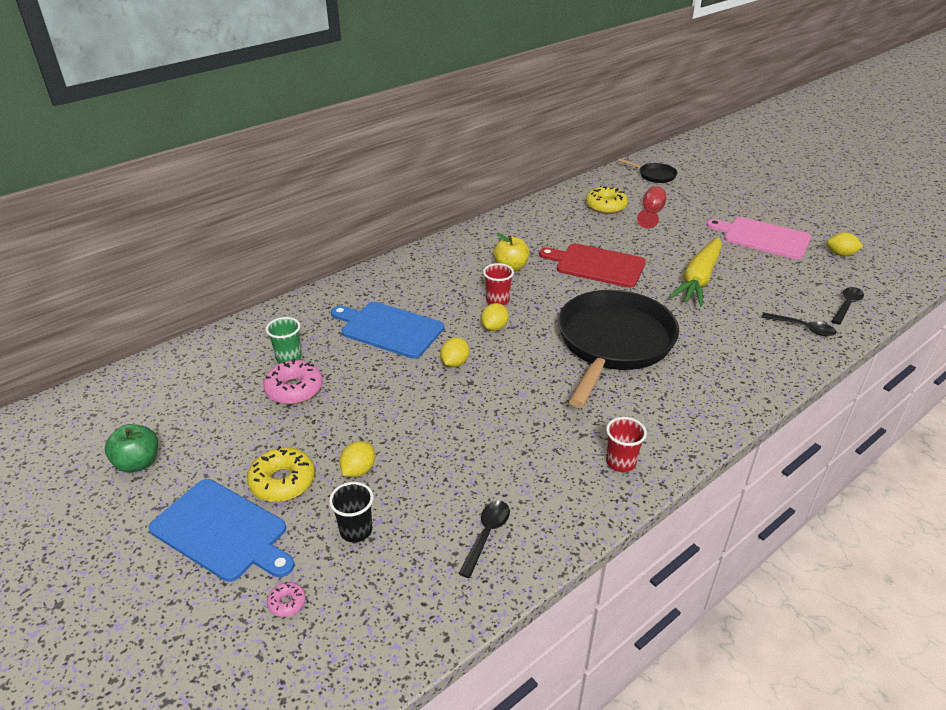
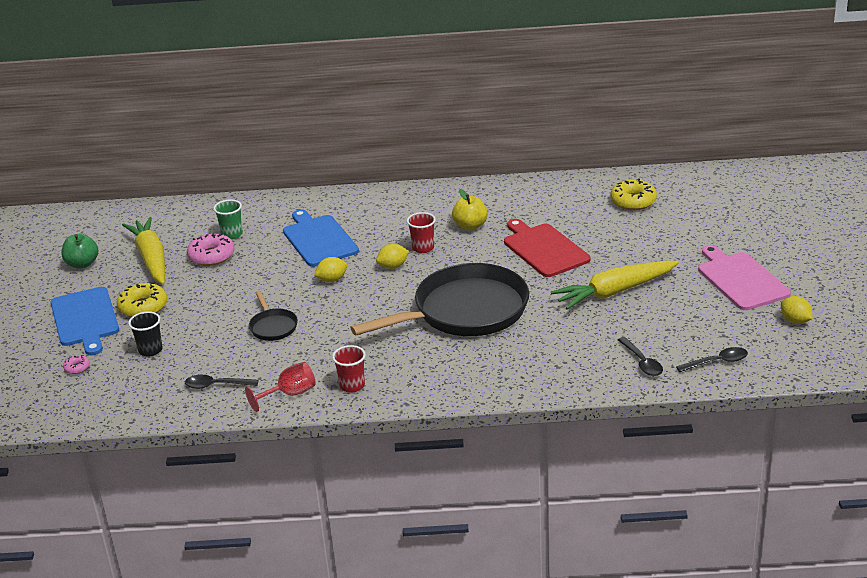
camera: 40 degrees right, 5 degrees down
(224, 420) = (151, 259): none -> yellow carrot
(358, 470) = (190, 319): yellow lemon -> none
(486, 535) = (216, 385): black spoon -> black spoon turned 150 degrees counterclockwise
(651, 213) = (666, 222): red goblet -> red goblet (289, 394)
(654, 175) = (731, 187): black pan -> black pan (273, 326)

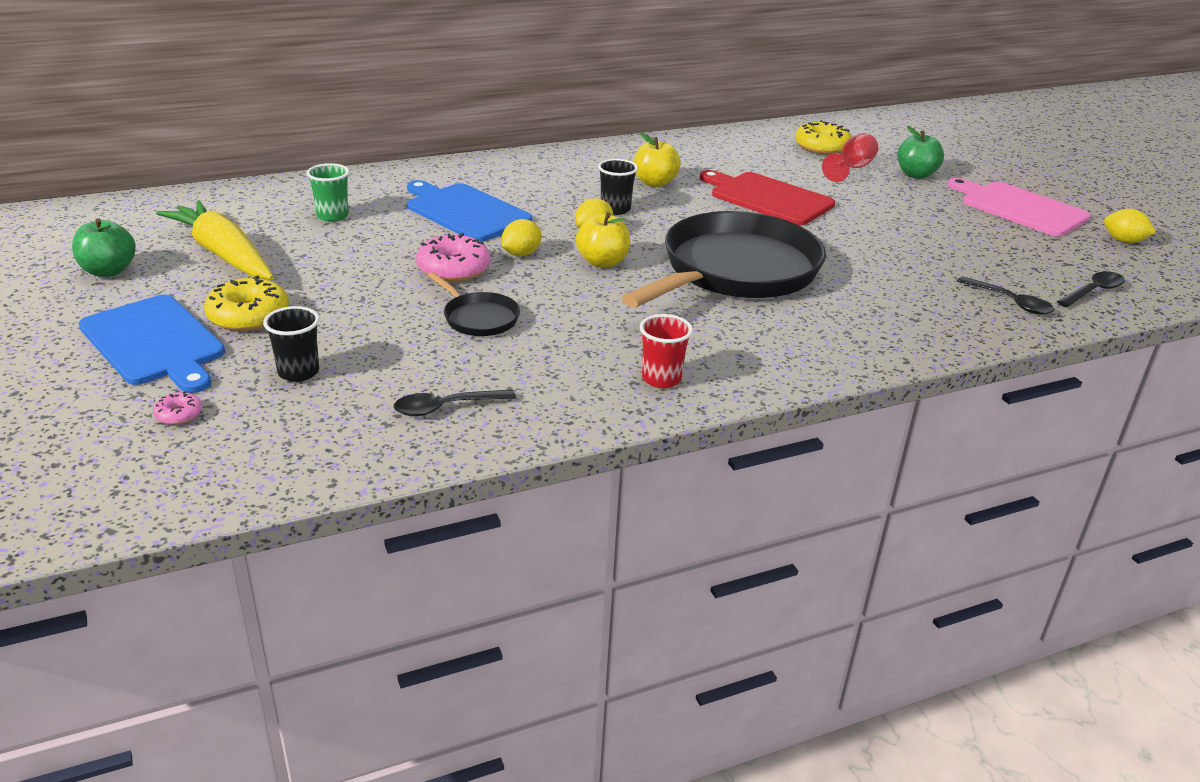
camera: 25 degrees left, 0 degrees up
(211, 256) = (319, 243): pink donut -> pink donut (453, 269)
(289, 394) = (576, 403): red goblet -> red goblet (852, 169)
(380, 293) = (602, 262): none -> yellow apple
(423, 248) = (615, 209): red cup -> black cup
(615, 292) = (896, 233): yellow carrot -> none
(686, 237) = (916, 175): none -> green apple

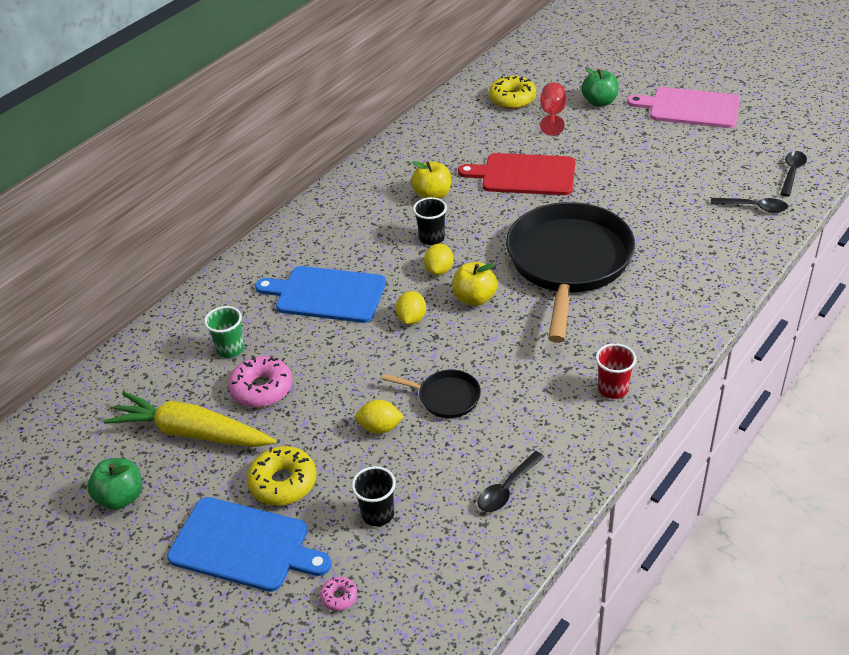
camera: 25 degrees left, 10 degrees up
(453, 269) = (379, 358): pink donut -> pink donut (262, 388)
(1123, 241) = (774, 113): yellow lemon -> yellow lemon (380, 427)

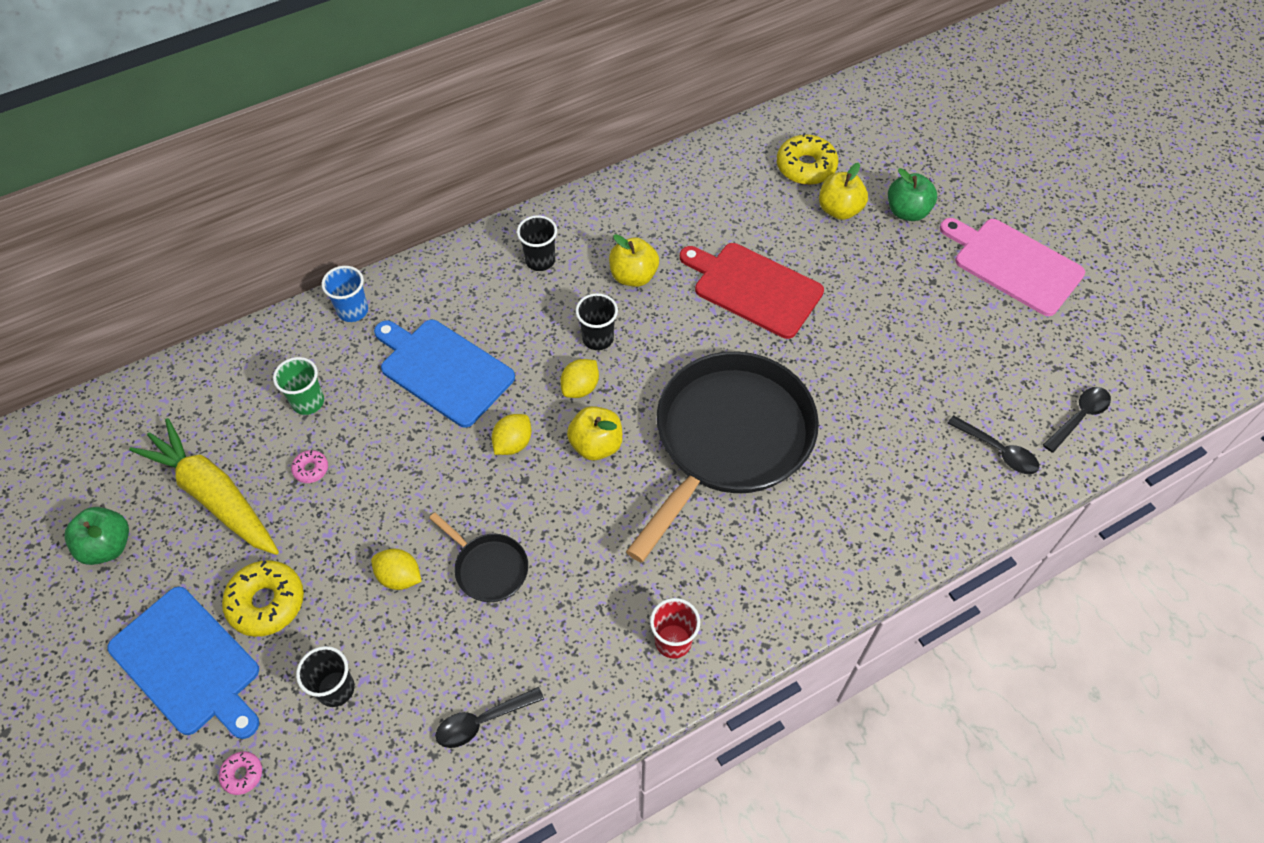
camera: 20 degrees right, 15 degrees up
(228, 283) = (353, 311): none -> blue cup
(262, 388) = (311, 469): pink donut -> pink donut, size x0.49
(356, 208) = (540, 260): none -> black cup
(552, 115) = (839, 210): red goblet -> yellow apple

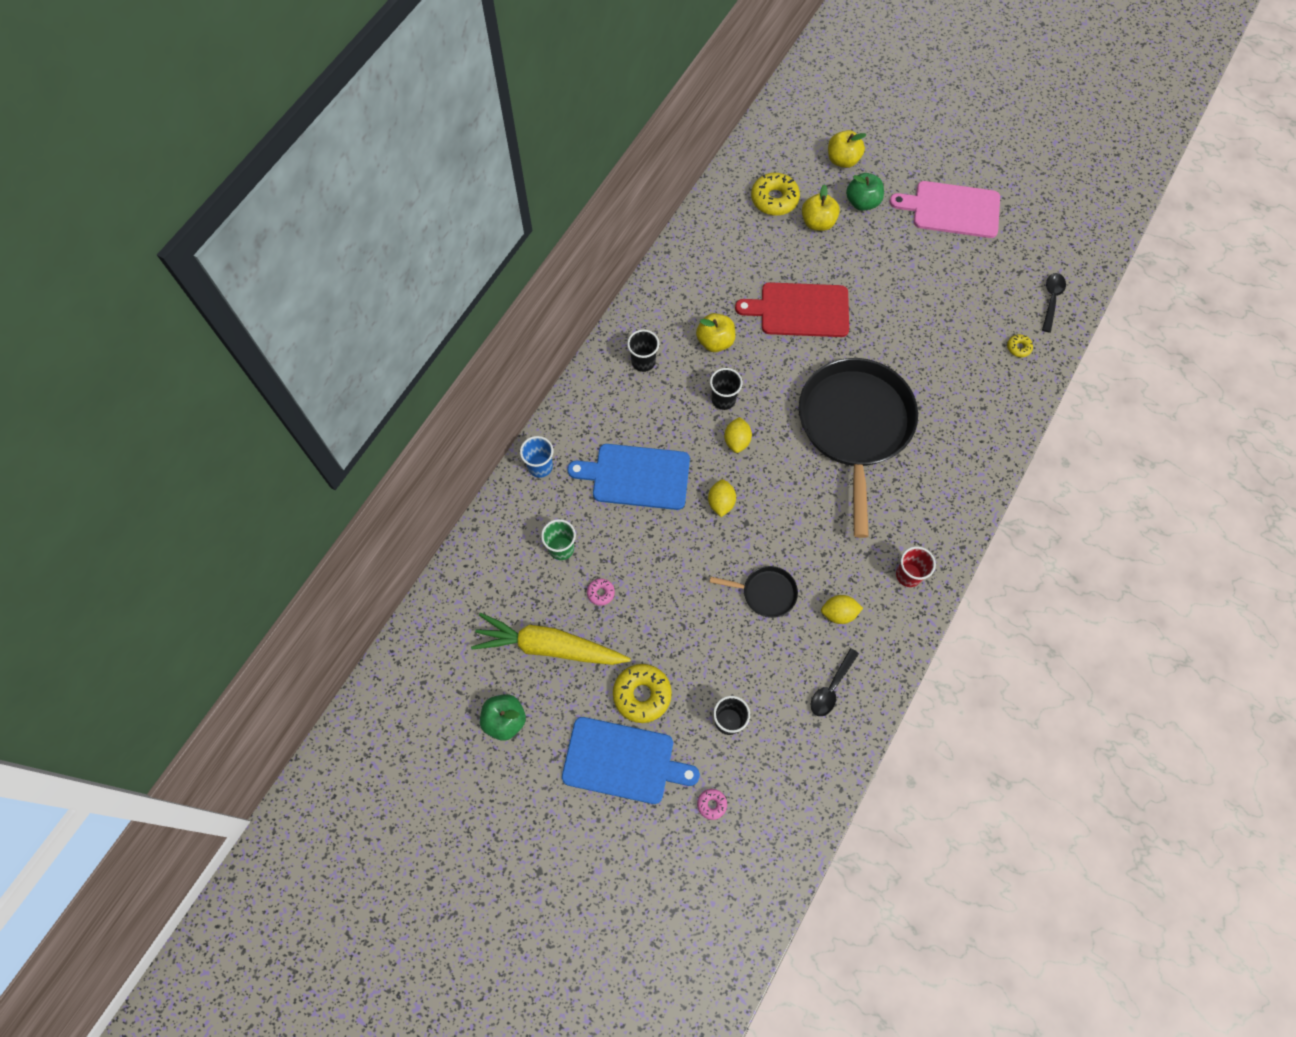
camera: 30 degrees left, 10 degrees up
(399, 577) = (714, 630): yellow lemon -> yellow lemon (838, 613)
(596, 445) = (775, 475): yellow apple -> yellow apple (842, 160)
(998, 451) = (1018, 348): black spoon -> yellow donut

